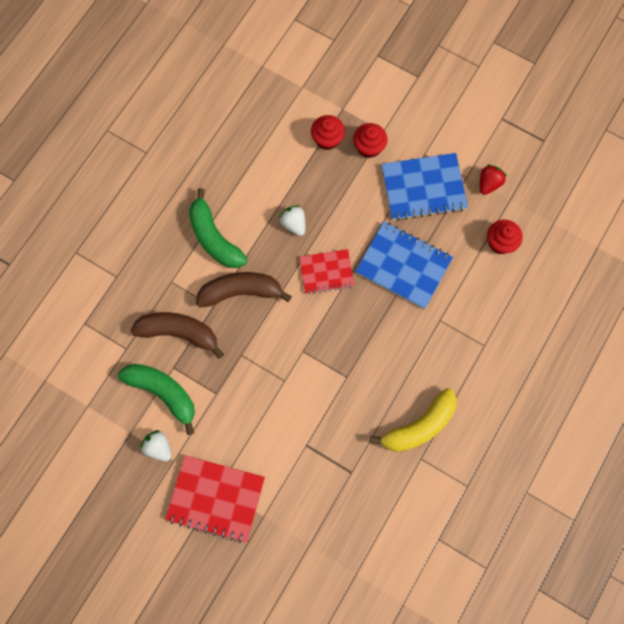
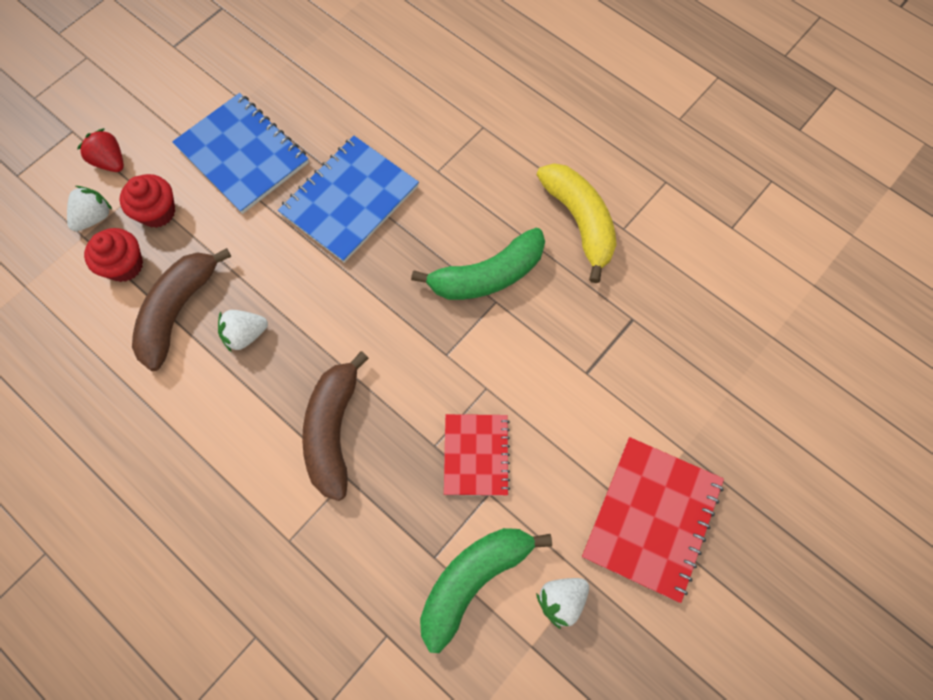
camera: 80 degrees left, 5 degrees down
(179, 333) = (378, 539): brown banana -> brown banana (178, 311)
(214, 238) = (233, 459): green banana -> green banana (487, 276)
(326, 272) = (333, 302): red notebook -> red notebook (476, 455)
(357, 111) = (94, 217): none -> white strawberry
(423, 187) = (242, 155): blue notebook -> blue notebook turned 45 degrees counterclockwise
(489, 184) = (261, 78): red strawberry -> red strawberry (110, 161)
(500, 242) = (347, 81): red cupcake -> none

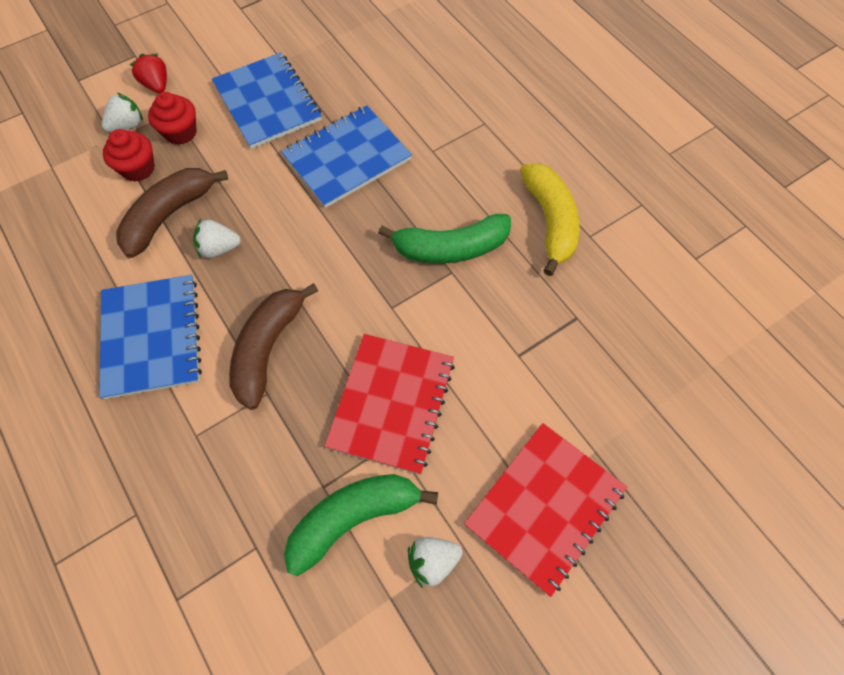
camera: 15 degrees right, 5 degrees down
(206, 450) = (151, 337): none -> blue notebook
(476, 455) = (391, 403): red notebook -> red notebook, size x1.58

